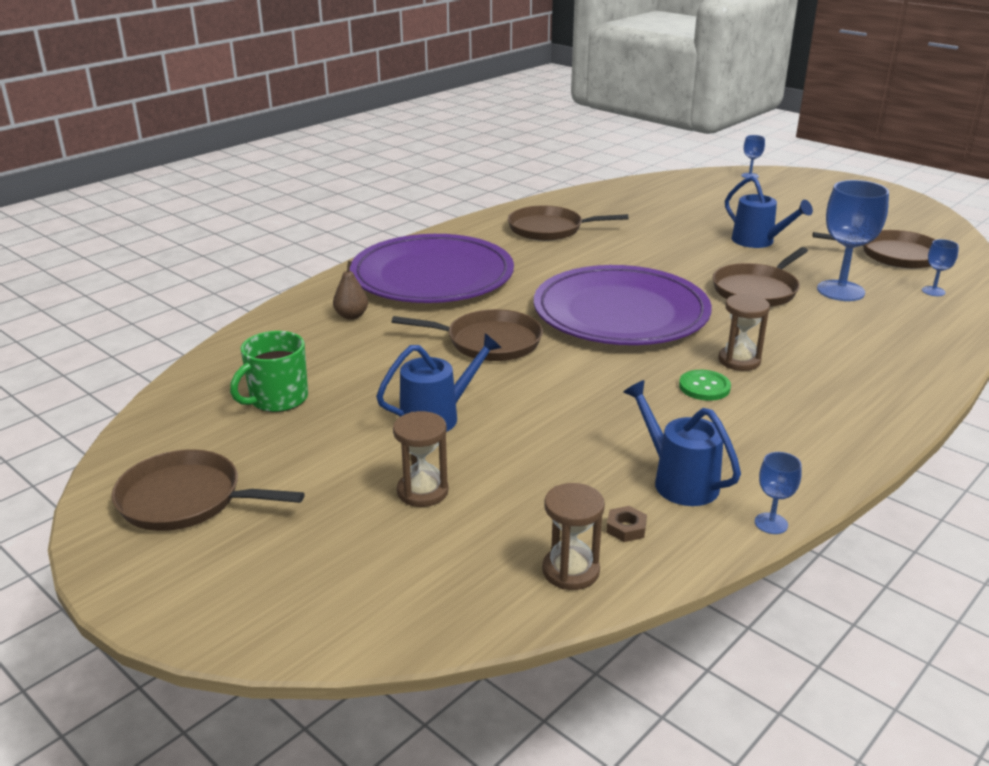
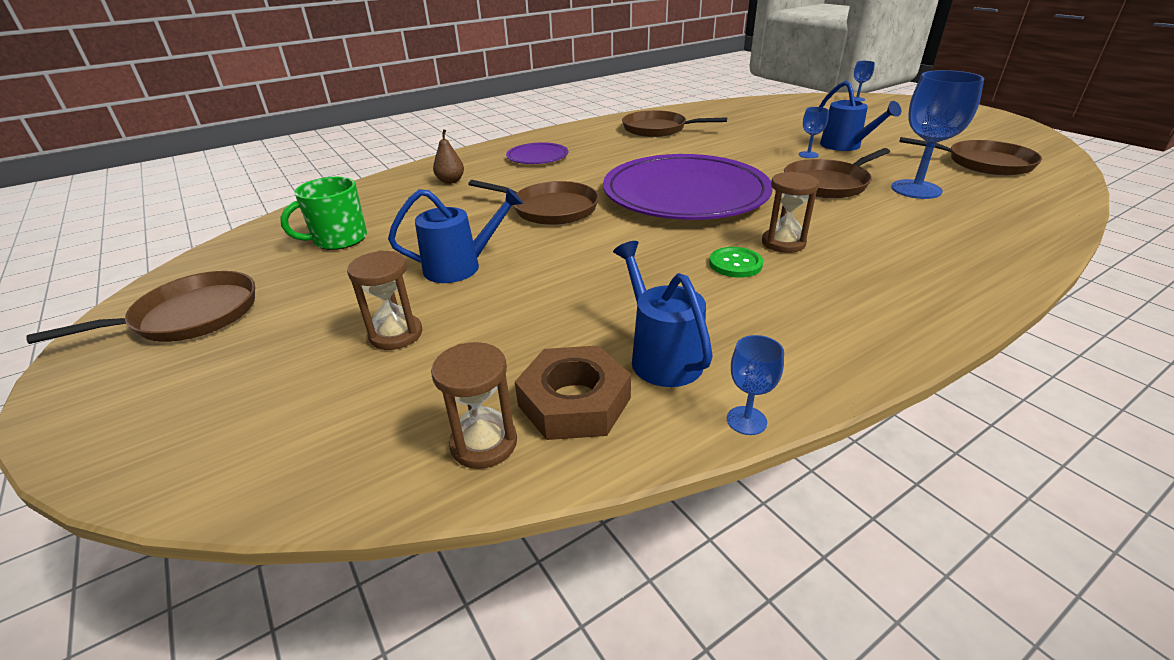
camera: 15 degrees right, 5 degrees up
(186, 499) = (190, 316): brown pan -> brown pan turned 120 degrees clockwise
(432, 276) = (537, 157): purple plate -> purple plate, size x0.44
(626, 528) = (574, 402): brown nut -> brown nut, size x2.29
(933, 291) = (1020, 196): blue goblet -> blue goblet (808, 155)

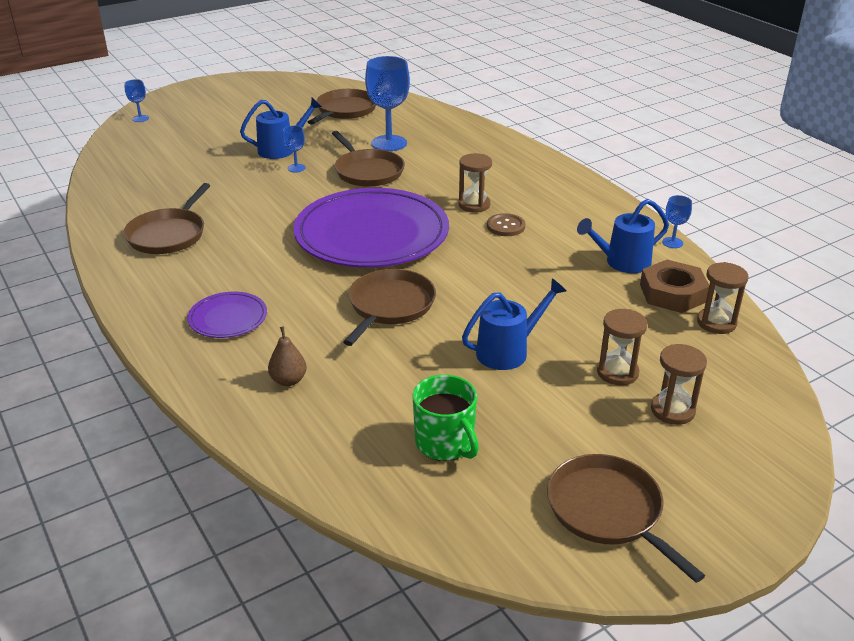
camera: 90 degrees left, 0 degrees up
(303, 372) = (672, 410): none -> brown hourglass
(461, 267) = (509, 351): blue watering can -> blue watering can turned 75 degrees clockwise
(735, 264) = (506, 226): green button -> brown button

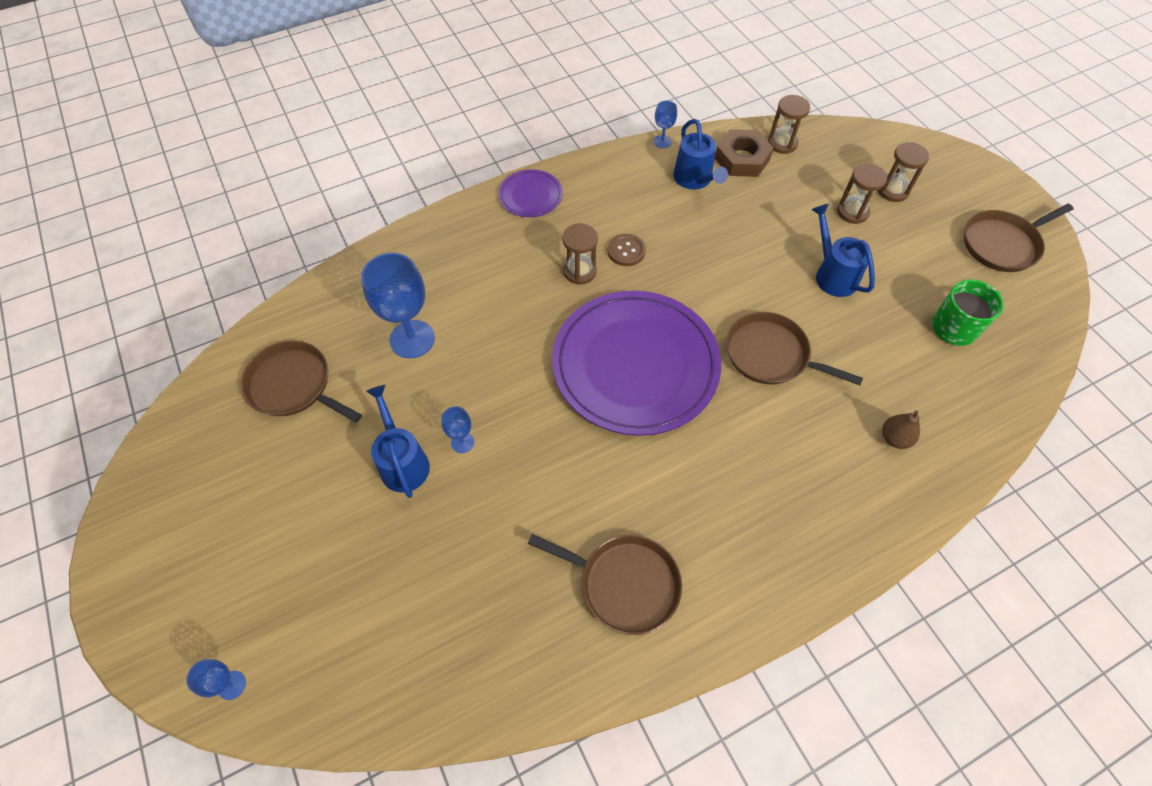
camera: 85 degrees left, 25 degrees up
(228, 318) = (801, 498): purple plate -> purple plate (530, 196)
(367, 171) = (485, 364): brown pan -> none

